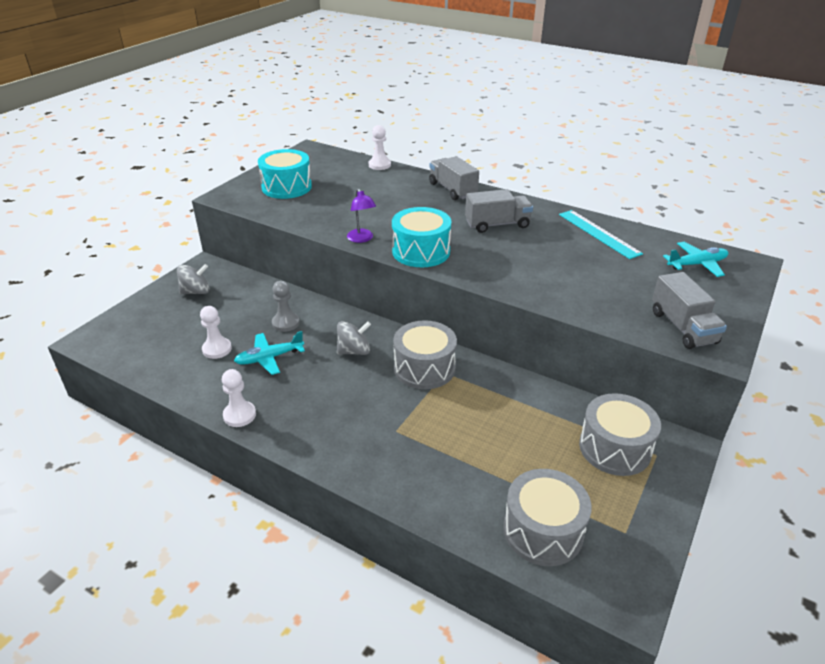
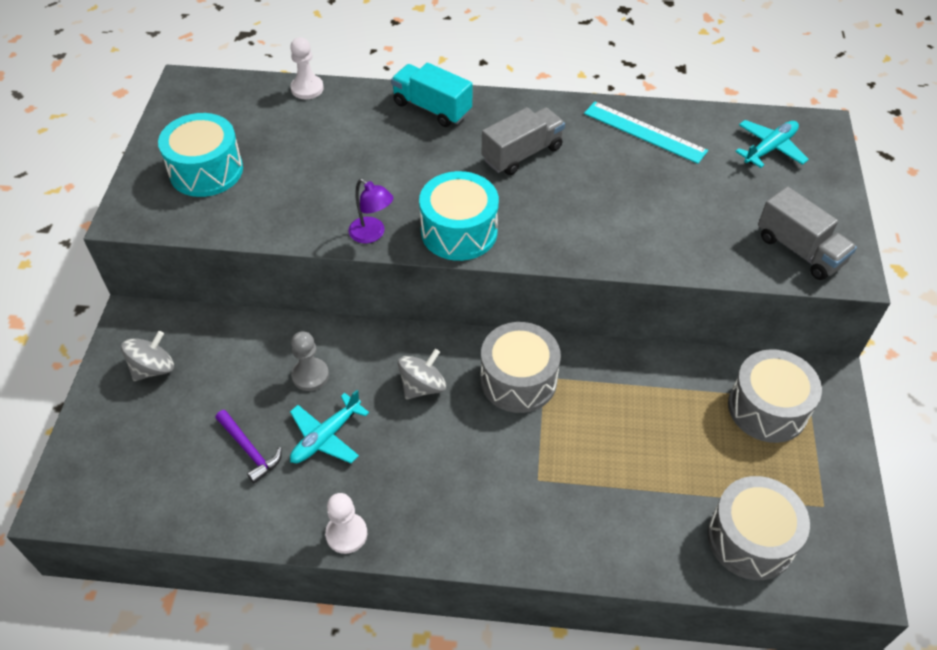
camera: 25 degrees left, 15 degrees up
(217, 349) = (249, 449): white pawn -> purple hammer
(452, 190) = (432, 108): grey truck -> turquoise truck

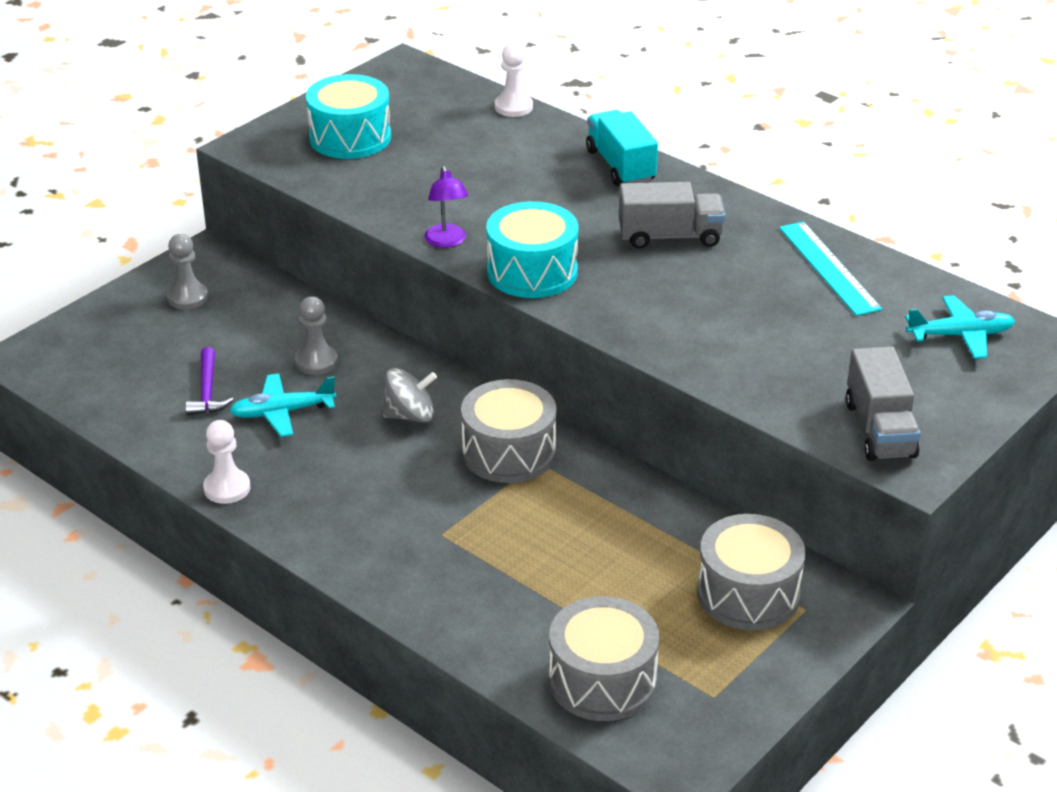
camera: 35 degrees right, 15 degrees down
(153, 368) = (187, 297): grey spinning top -> grey pawn

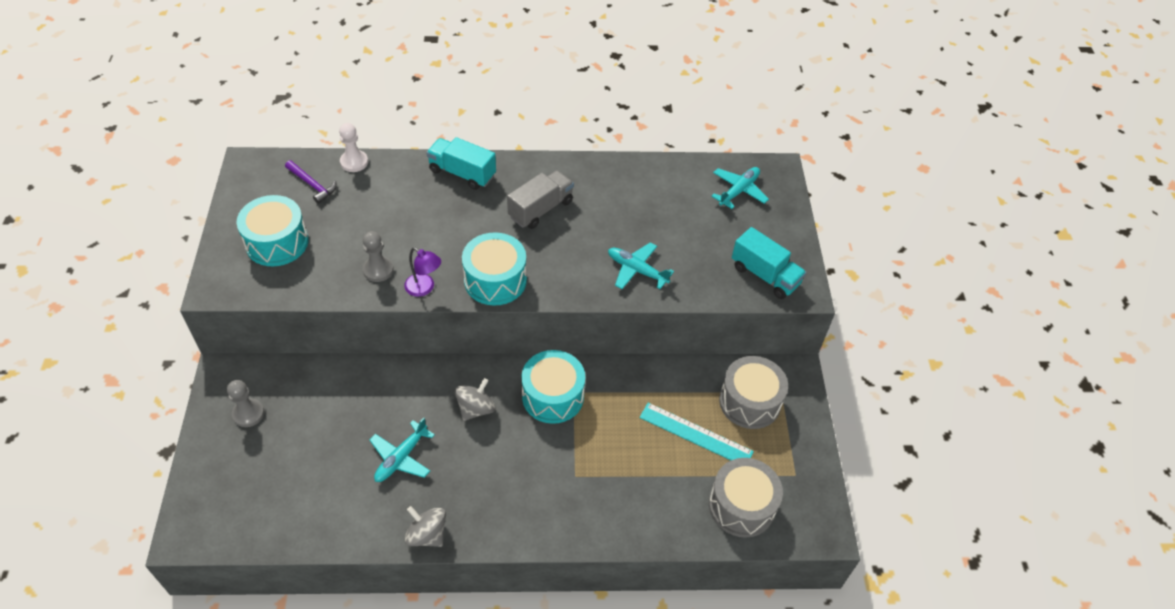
camera: 45 degrees left, 15 degrees up
(208, 391) = (339, 474): purple hammer -> purple hammer (312, 185)
(227, 488) = (427, 534): white pawn -> grey spinning top
(316, 362) = (382, 408): grey pawn -> grey pawn (378, 270)
(509, 452) = (553, 396): grey drum -> turquoise drum
(712, 343) = (636, 270): none -> turquoise plane
(828, 268) = (638, 183): turquoise ruler -> turquoise ruler (695, 434)
(879, 429) = (765, 275): grey truck -> turquoise truck

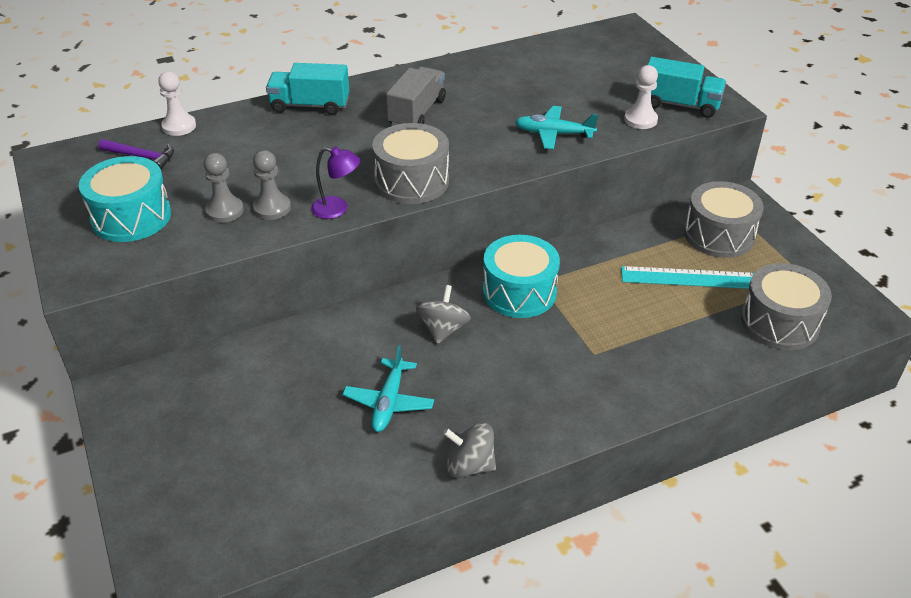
camera: 20 degrees left, 10 degrees down
(248, 413) = (171, 421): grey pawn -> grey pawn (225, 211)
(495, 280) = (412, 181): turquoise drum -> grey drum
(719, 280) = (640, 120): none -> white pawn
(739, 191) = (603, 51): turquoise plane -> none

